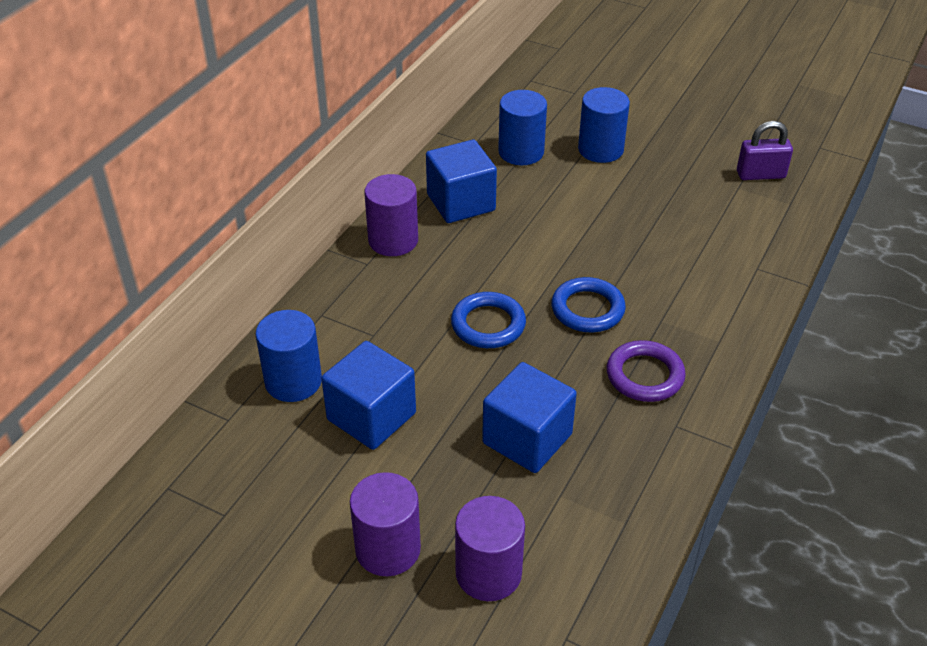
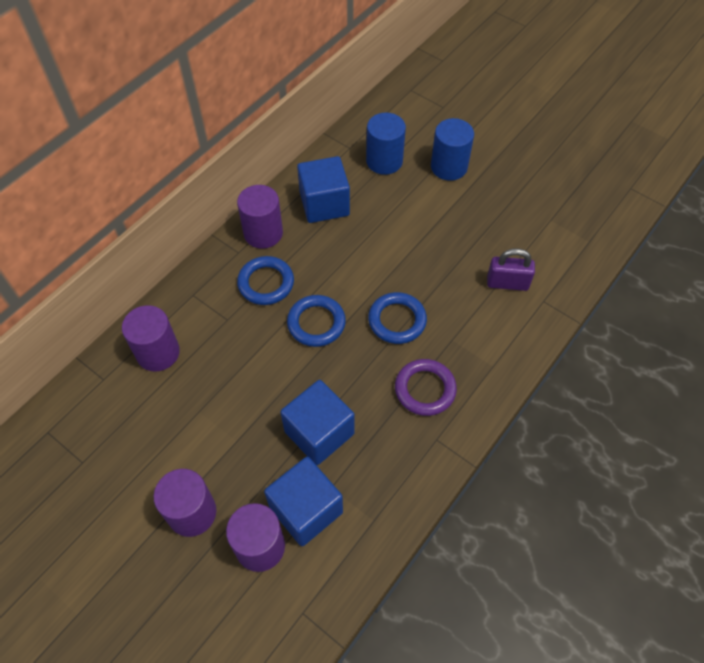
camera: 10 degrees right, 15 degrees up
(293, 381) = (158, 353): blue cylinder -> purple cylinder
(371, 416) = (208, 393): blue cube -> blue cube (306, 510)
(412, 291) = (266, 283): none -> blue ring
(760, 175) = (573, 209): purple padlock -> purple padlock (507, 283)

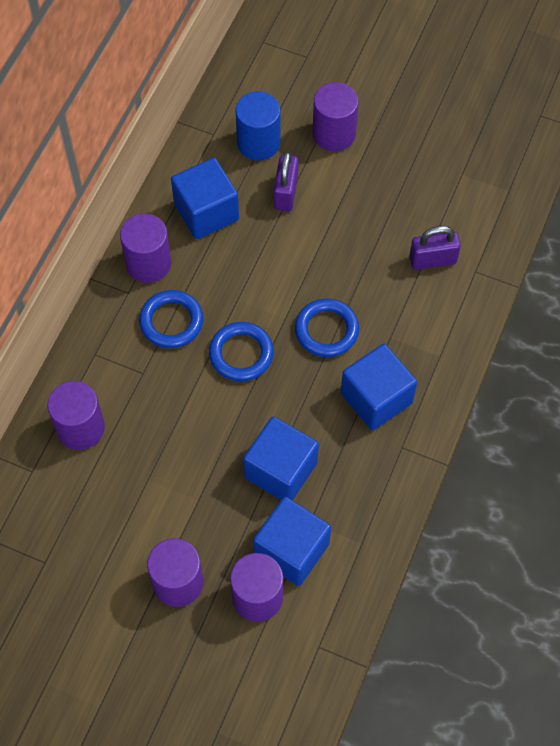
camera: 15 degrees left, 5 degrees up
(395, 203) = (286, 193): none -> purple padlock
(425, 389) = (376, 398): purple ring -> blue cube
(449, 167) = (334, 134): blue cylinder -> purple cylinder

